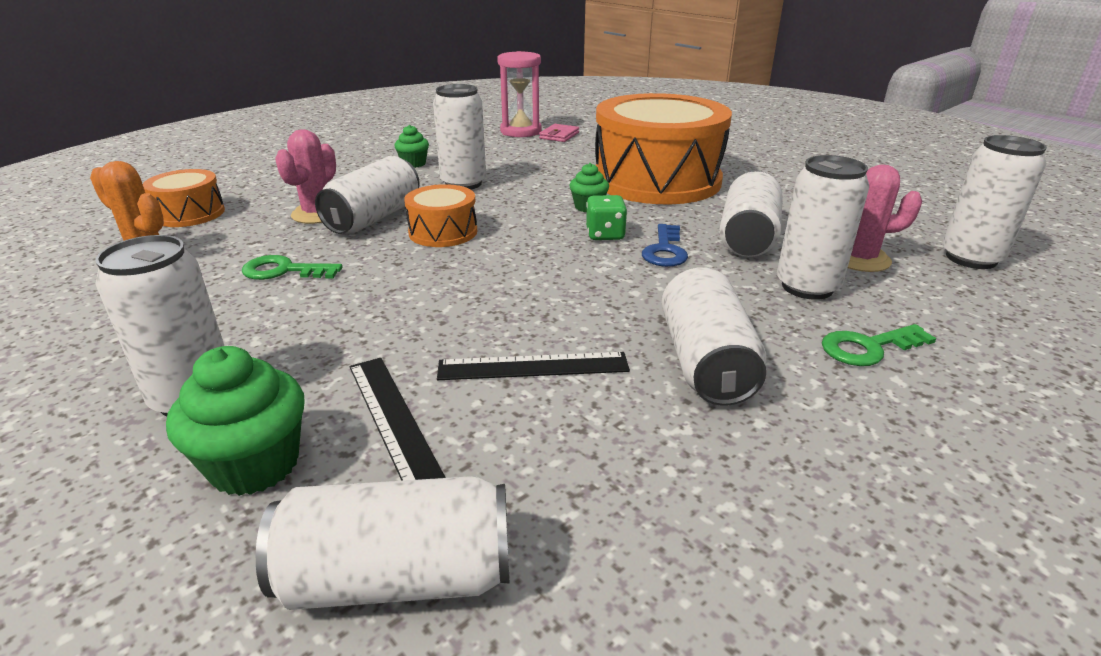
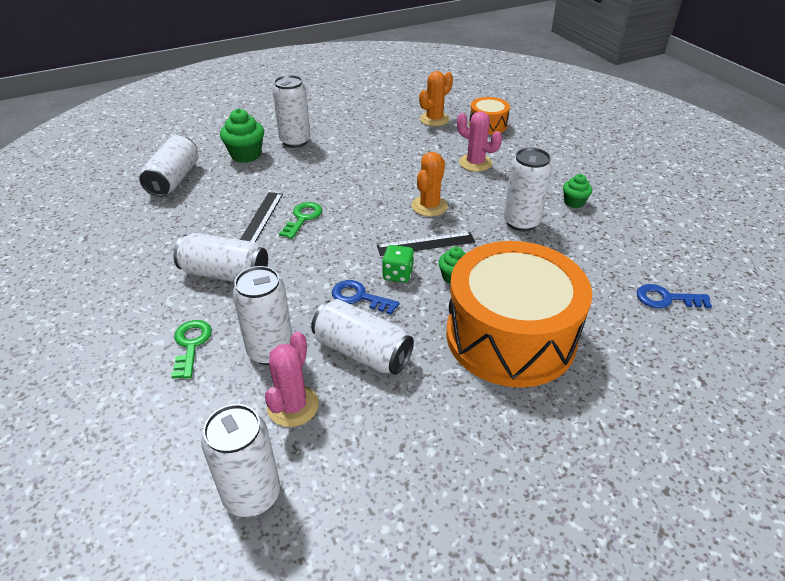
camera: 105 degrees right, 10 degrees up
(284, 271) = (397, 155): green key -> green key (303, 218)
(374, 218) = (462, 182): white can -> none
(392, 417) = (251, 181): black ruler -> black ruler (426, 244)
(443, 232) = (429, 206): orange drum -> orange cactus
(521, 131) = (680, 273): pink hourglass -> none
(559, 136) = (666, 299): pink wallet -> blue key

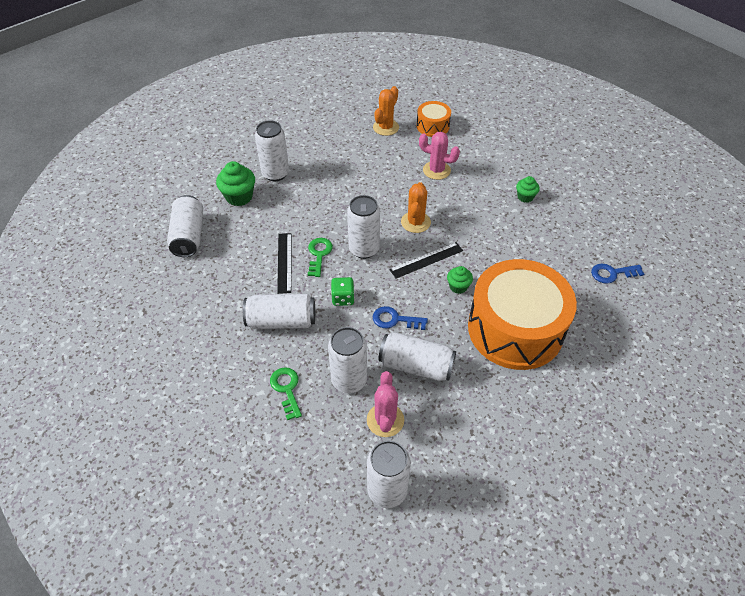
camera: 15 degrees left, 10 degrees up
(398, 274) = (415, 293): green dice -> green dice (343, 298)
(521, 222) = (491, 224): white can -> white can (364, 249)

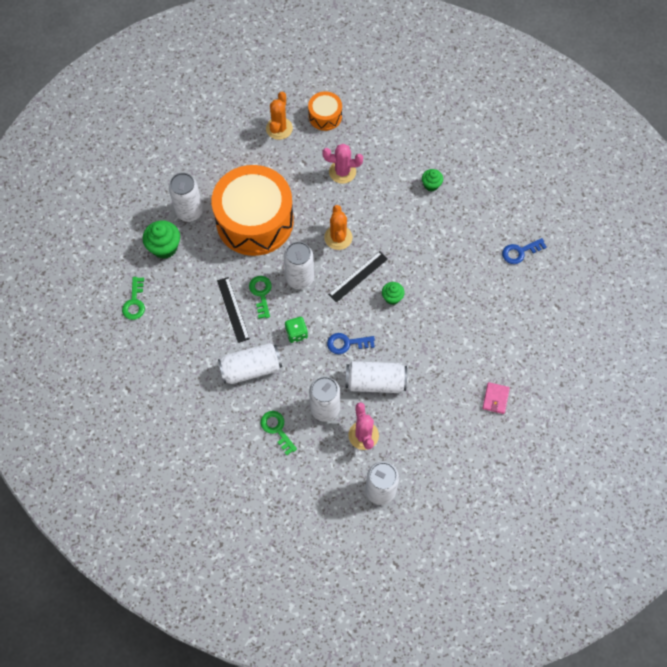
camera: 15 degrees left, 15 degrees up
(189, 236) = (134, 302): white can -> green key
(515, 329) = (448, 327): orange drum -> orange drum (254, 221)
(557, 417) = (495, 399): none -> pink wallet

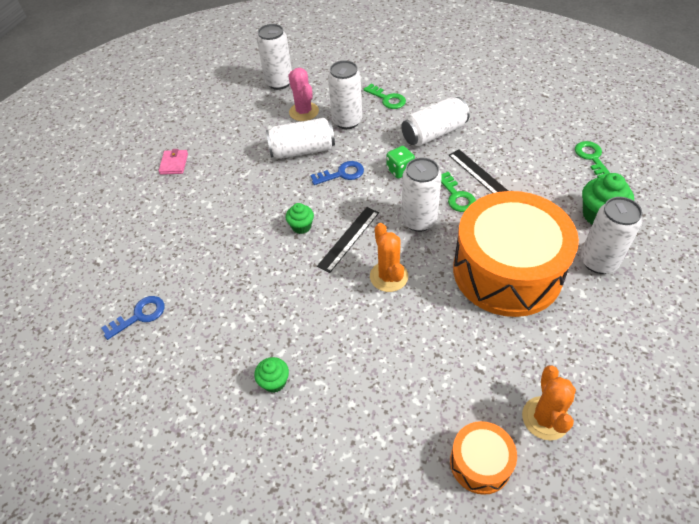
camera: 170 degrees right, 15 degrees down
(342, 172) = (415, 369): pink cactus -> none

